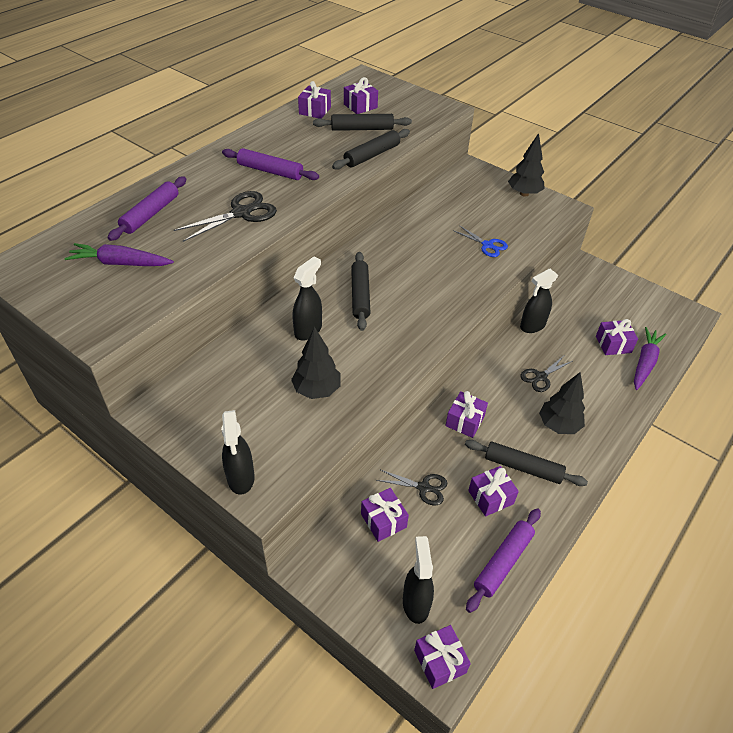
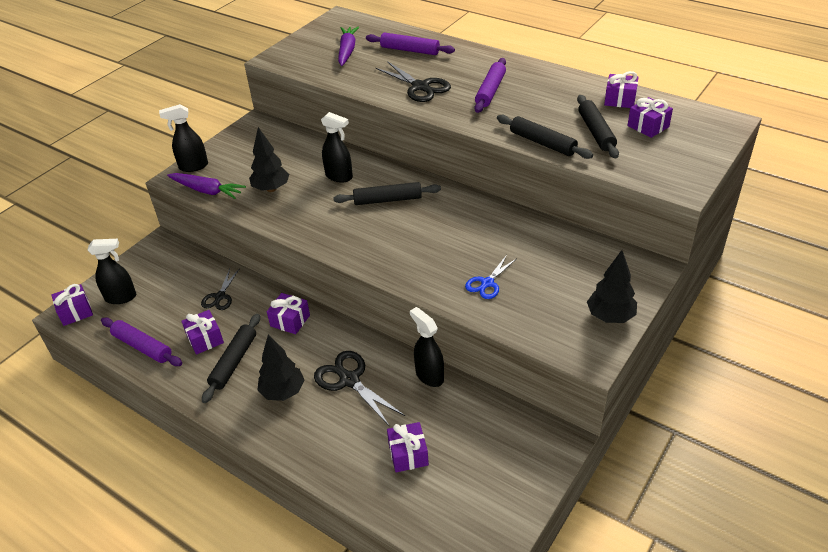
camera: 90 degrees right, 5 degrees down
(383, 520) = (192, 276): purple gift -> none
(541, 377) = (349, 380): black scissors -> black scissors, size x1.58
(644, 362) = (379, 485): purple carrot -> purple carrot (207, 191)

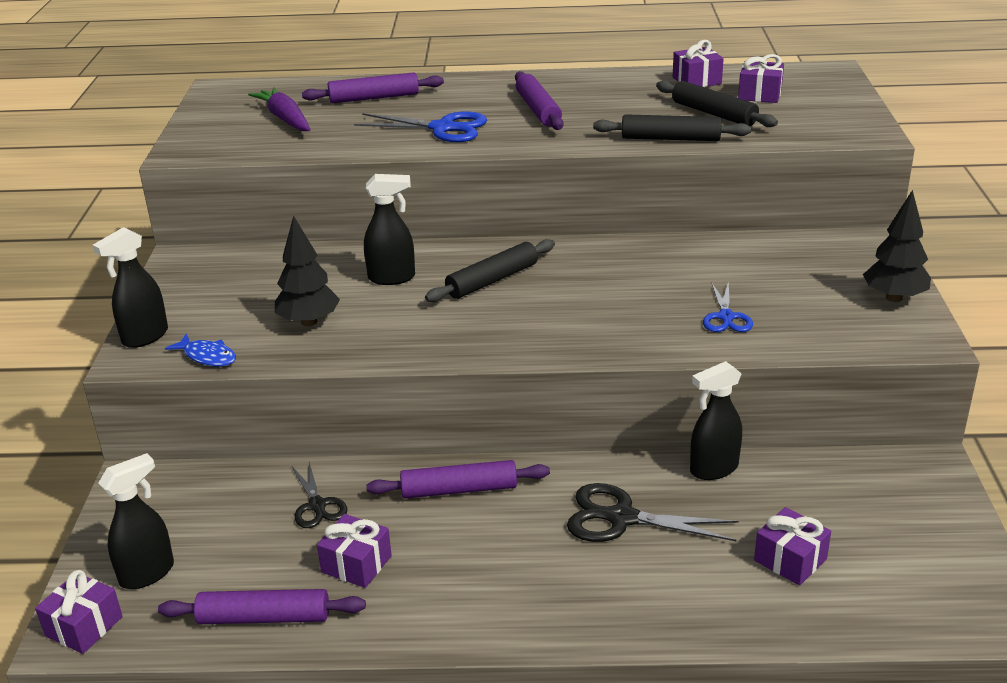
camera: 35 degrees left, 10 degrees down
(207, 191) = (207, 356): purple carrot -> blue fish
(234, 362) = (435, 570): black rolling pin -> none
(283, 392) = (549, 571): black tree -> none
(290, 321) = (459, 489): purple gift -> purple rolling pin
(420, 87) = (443, 128): black scissors -> blue scissors
(429, 375) = (713, 469): black spray bottle -> black spray bottle turned 45 degrees counterclockwise

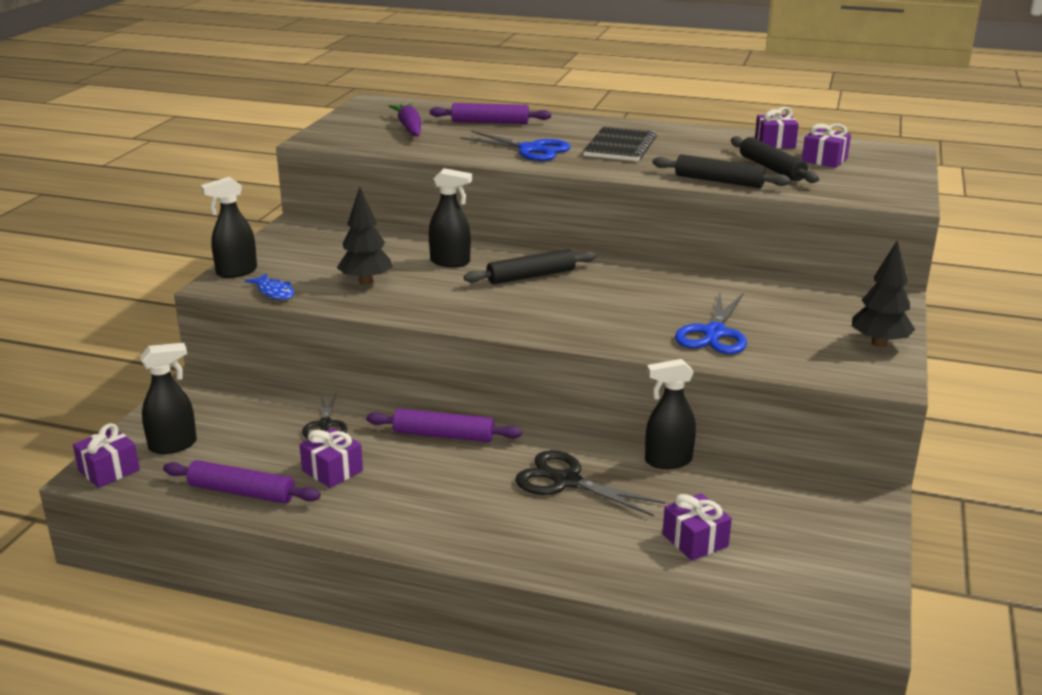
camera: 15 degrees right, 5 degrees down
(538, 110) = (620, 147): purple rolling pin -> black notebook
(726, 317) = (714, 333): blue scissors -> blue scissors, size x1.58

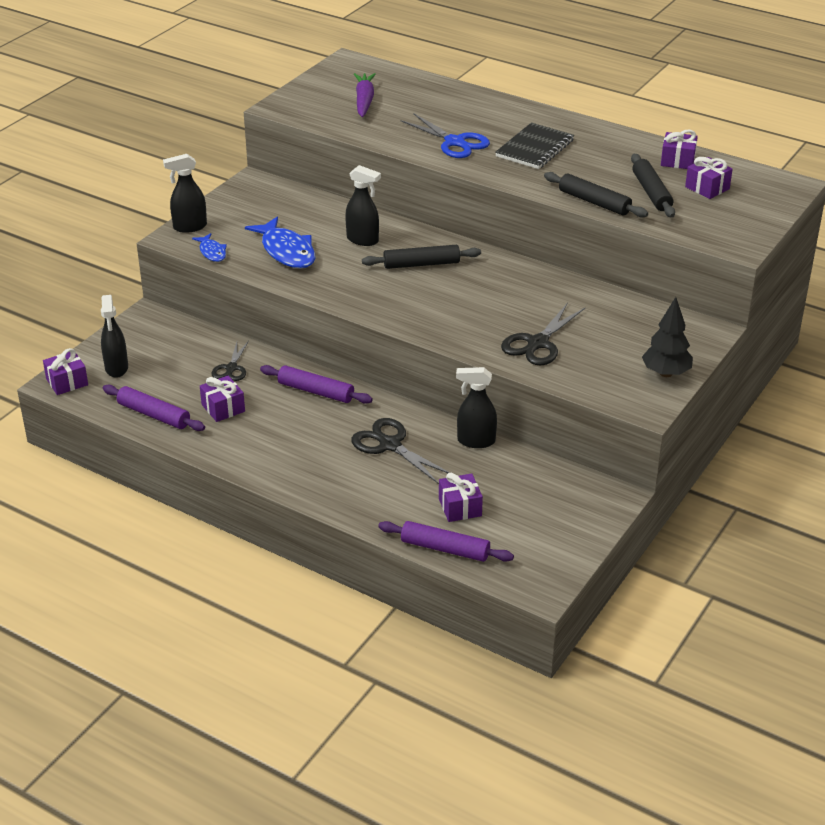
camera: 15 degrees right, 10 degrees up
(173, 445) = (116, 368): black spray bottle -> black spray bottle turned 90 degrees clockwise
(366, 281) = (287, 251): black tree -> blue fish
(490, 122) = (438, 102): purple rolling pin -> purple rolling pin (445, 548)
(714, 333) = (538, 343): blue scissors -> black scissors

